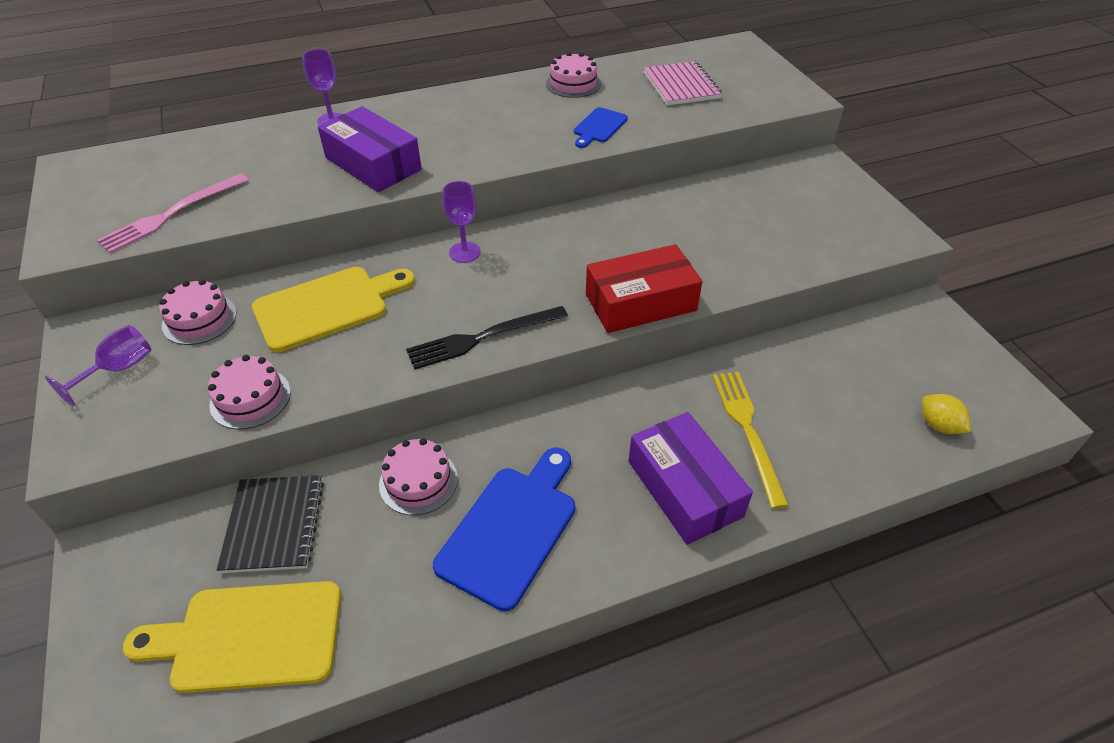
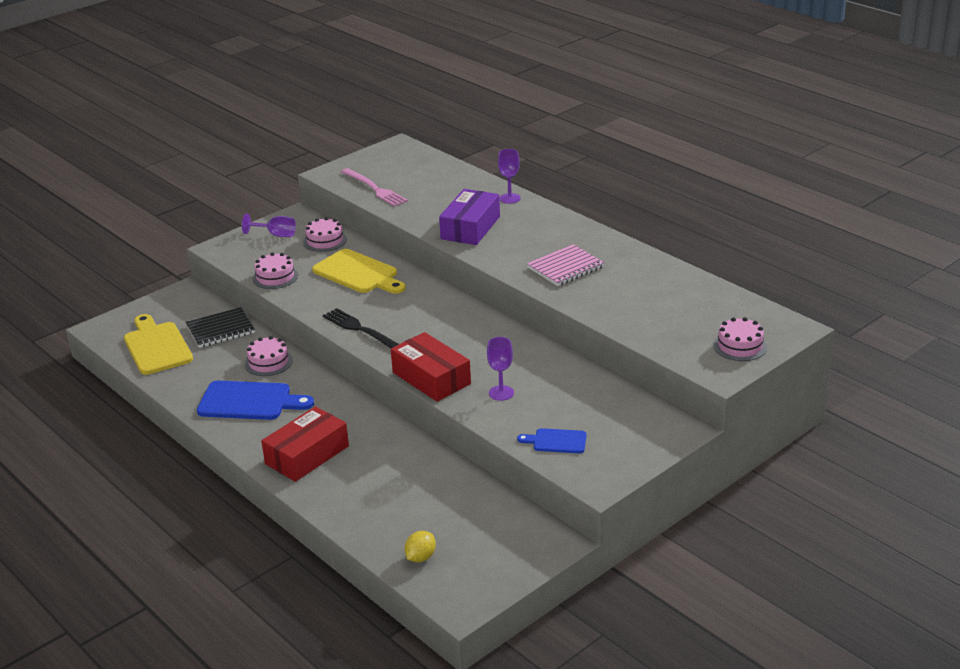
camera: 70 degrees right, 15 degrees down
(171, 214) = (374, 189): pink fork -> pink fork turned 150 degrees counterclockwise
(465, 252) = (439, 301): purple goblet -> purple goblet (501, 393)
(573, 83) = (643, 268): pink cake -> pink cake (740, 346)
(599, 127) = (586, 294): blue cutting board -> blue cutting board (556, 441)
(681, 86) = (686, 314): pink notebook -> pink notebook (565, 267)
(684, 488) = (307, 455): purple box -> red box
(748, 431) = (369, 471): yellow fork -> none

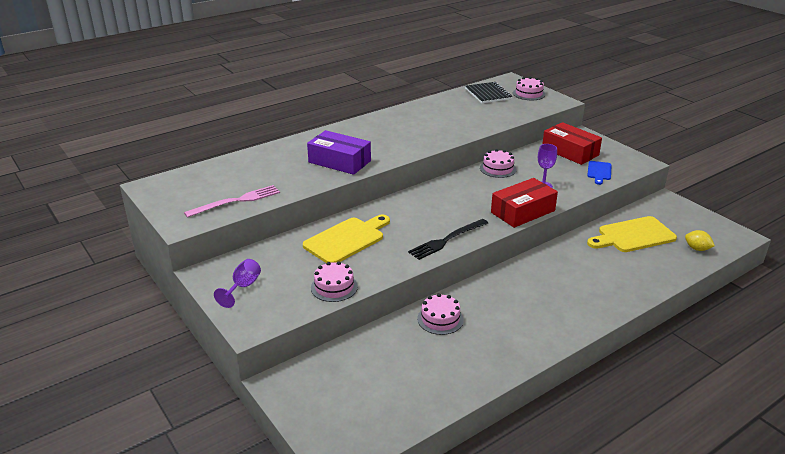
camera: 85 degrees left, 0 degrees up
(157, 346) = (392, 401): yellow cutting board -> yellow cutting board (633, 235)
(220, 330) = (371, 352): black notebook -> black notebook (488, 94)
(249, 401) = (505, 330): blue cutting board -> none
(307, 455) = (585, 297): red box -> red box (570, 152)
(325, 241) = (273, 257): pink cake -> pink cake (498, 168)
(509, 198) = (296, 144): purple goblet -> none
(565, 267) = (418, 132): pink notebook -> none

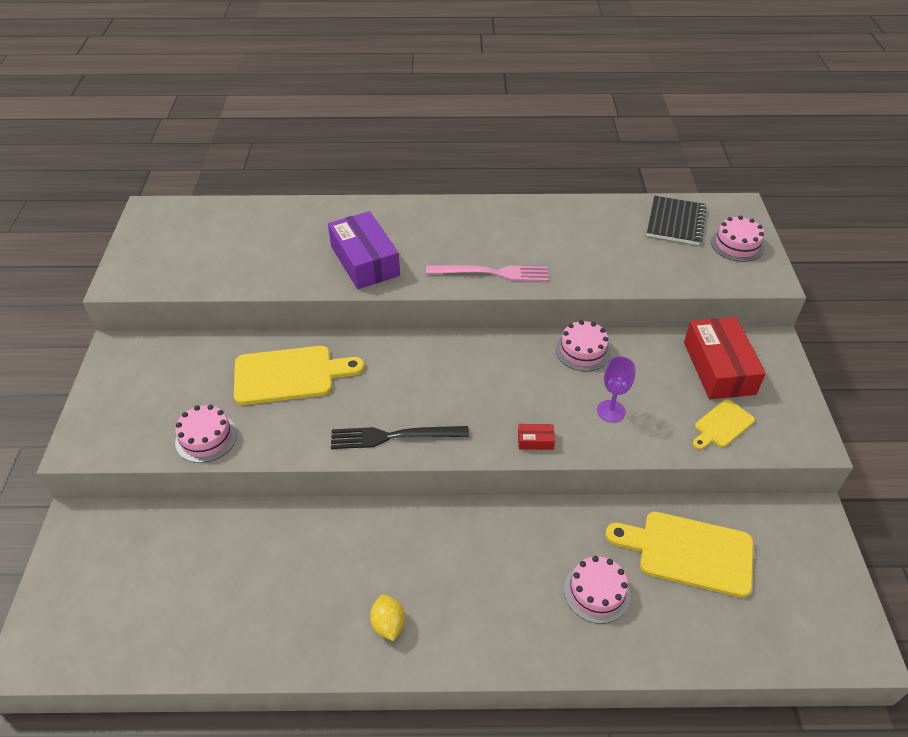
camera: 35 degrees right, 15 degrees up
(236, 201) = (201, 272): pink fork -> pink fork (492, 273)
(243, 287) = (128, 387): purple goblet -> none
(440, 319) = (307, 539): pink cake -> pink cake (596, 592)
(523, 211) = (535, 441): red box -> red box, size x0.41
(599, 172) = (722, 425): blue cutting board -> yellow cutting board
(697, 249) = (762, 631): yellow lemon -> yellow lemon (388, 624)

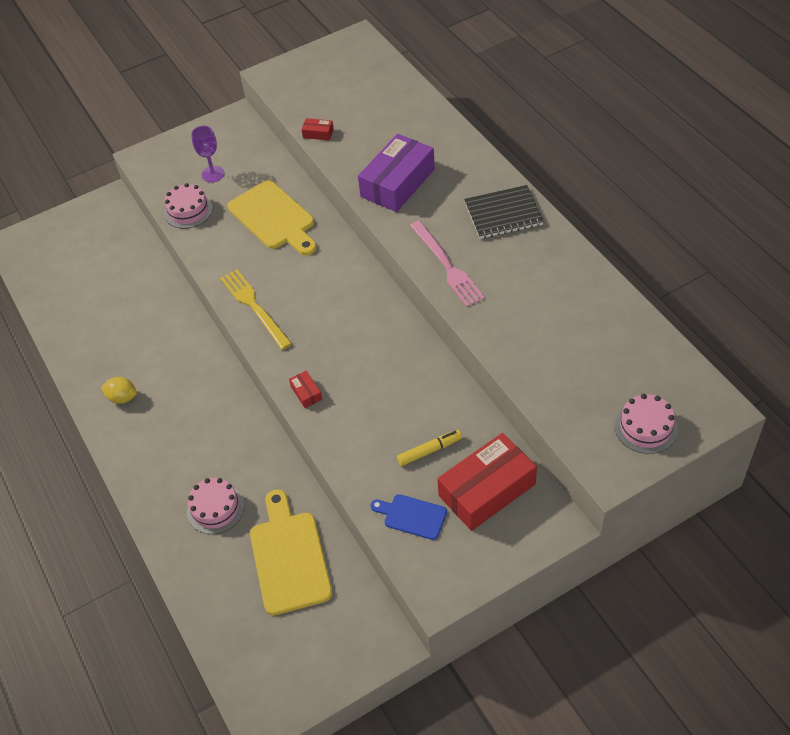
camera: 65 degrees right, 5 degrees up
(243, 283) = (318, 133): none -> red box
(388, 624) = (122, 398): yellow lemon -> yellow lemon turned 60 degrees clockwise
(394, 436) = (254, 307): black fork -> yellow fork
(583, 351) = (433, 381): pink cake -> none
(611, 411) = (373, 429): purple goblet -> purple goblet (213, 174)
(657, 385) = (429, 451): none -> yellow marker
(675, 222) = (640, 365): black notebook -> black notebook (503, 214)
(722, 425) = (412, 516): yellow cutting board -> blue cutting board

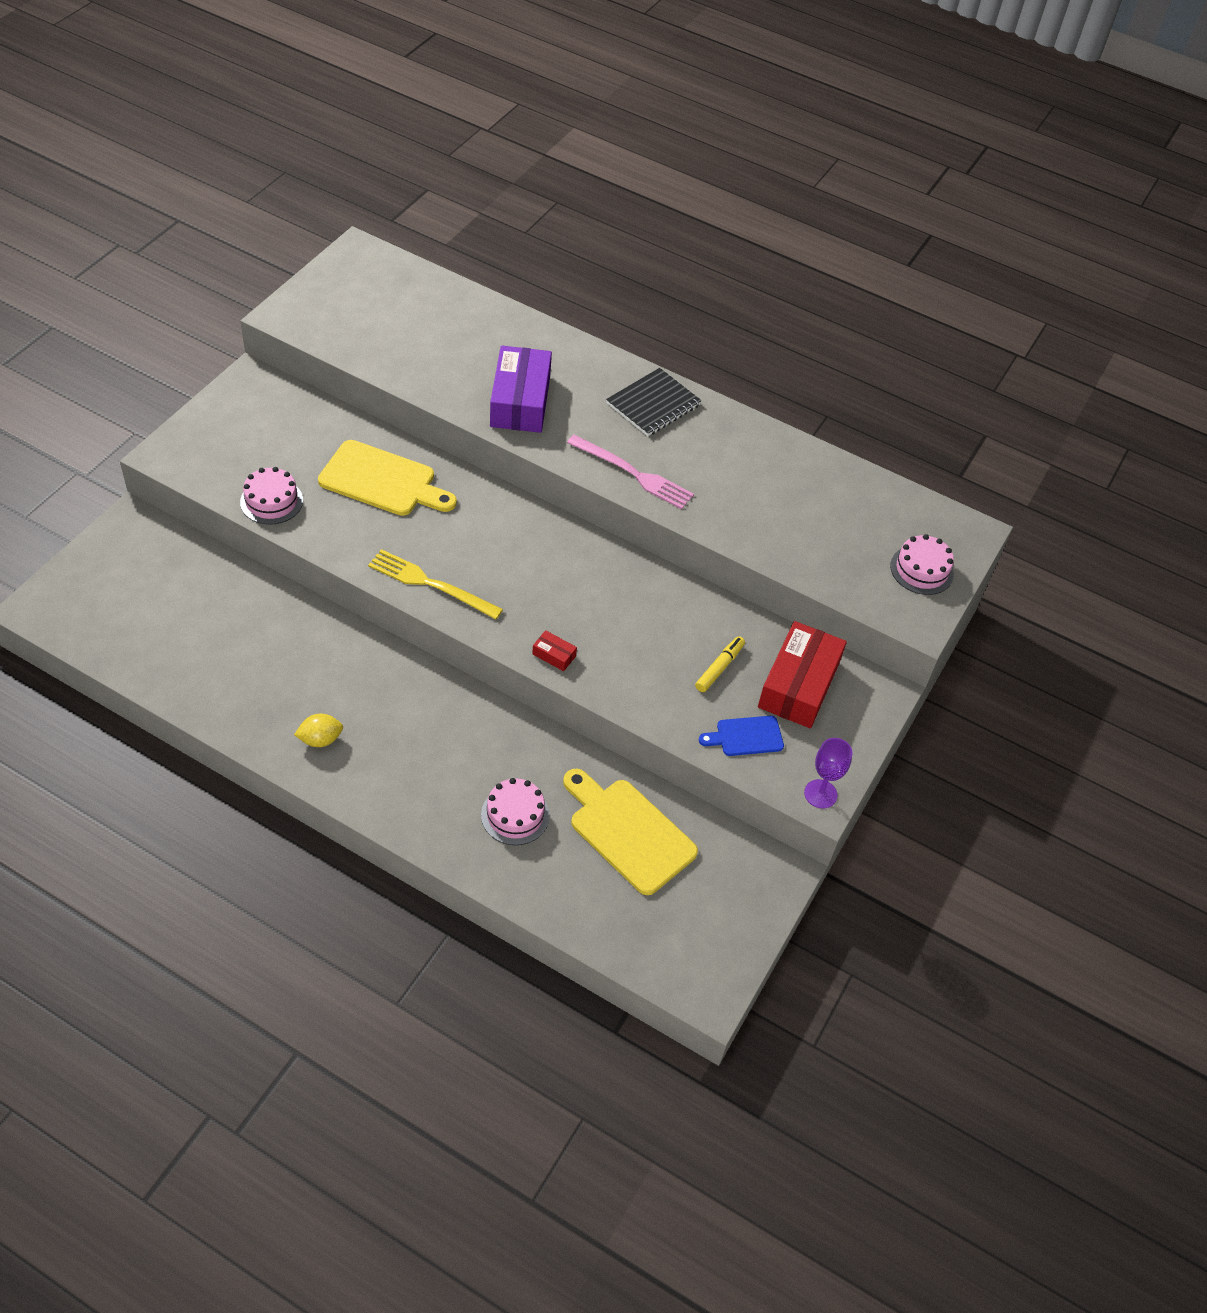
camera: 40 degrees left, 0 degrees up
(213, 174) = (271, 451): purple goblet -> purple goblet (820, 794)
(318, 133) = (391, 369): red box -> none

